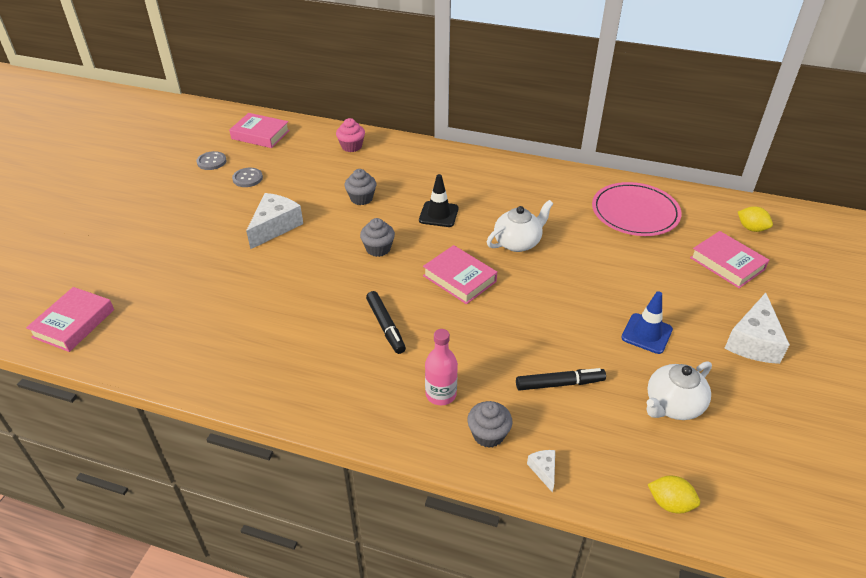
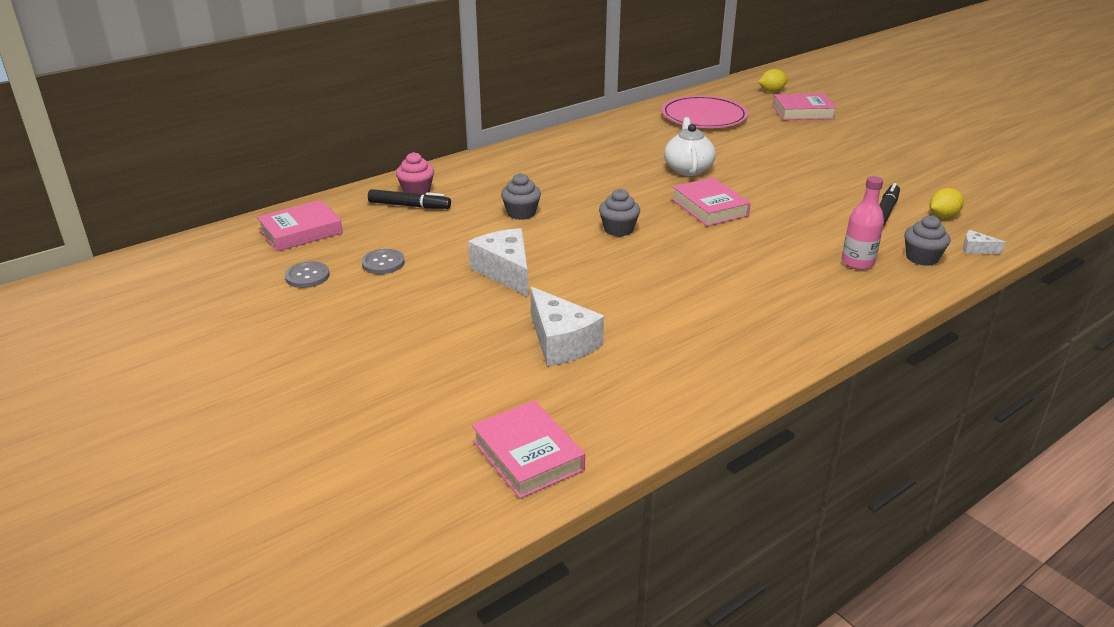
camera: 55 degrees left, 10 degrees down
(386, 326) = (741, 260): black marker -> black marker (409, 206)
(438, 214) = (601, 187): black traffic cone -> none
(459, 278) = (709, 207): pink book -> pink book turned 75 degrees clockwise
(646, 333) = (855, 163): blue traffic cone -> none
(670, 503) = (1035, 217): yellow lemon -> yellow lemon (943, 216)
(672, 405) = (939, 182): white teapot -> none
(753, 341) = (895, 135): white cheese -> white cheese (561, 342)

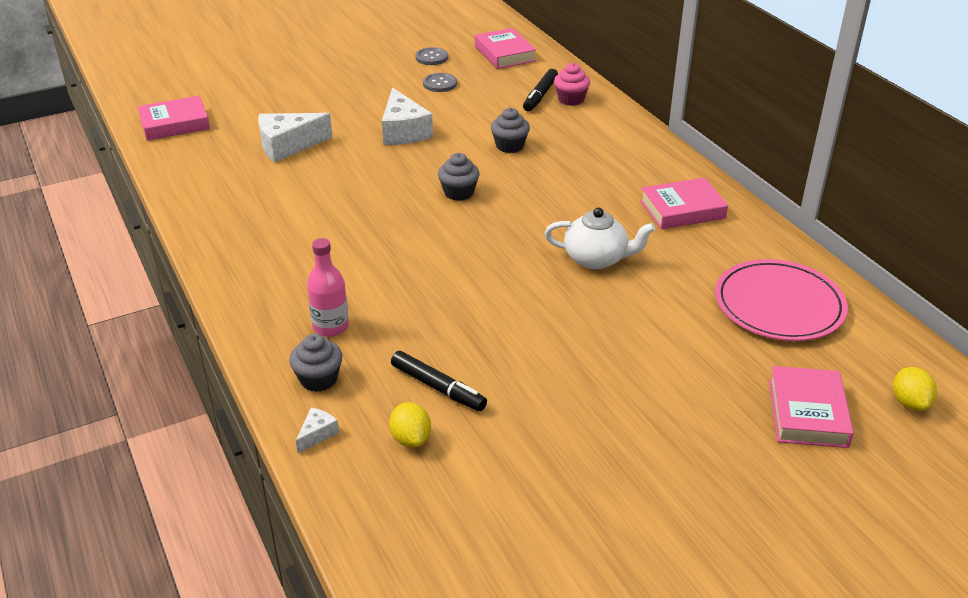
camera: 100 degrees right, 5 degrees up
(505, 271) = (403, 131): white cheese -> white cheese turned 90 degrees clockwise
(709, 207) = (490, 255): pink book -> pink book (682, 210)

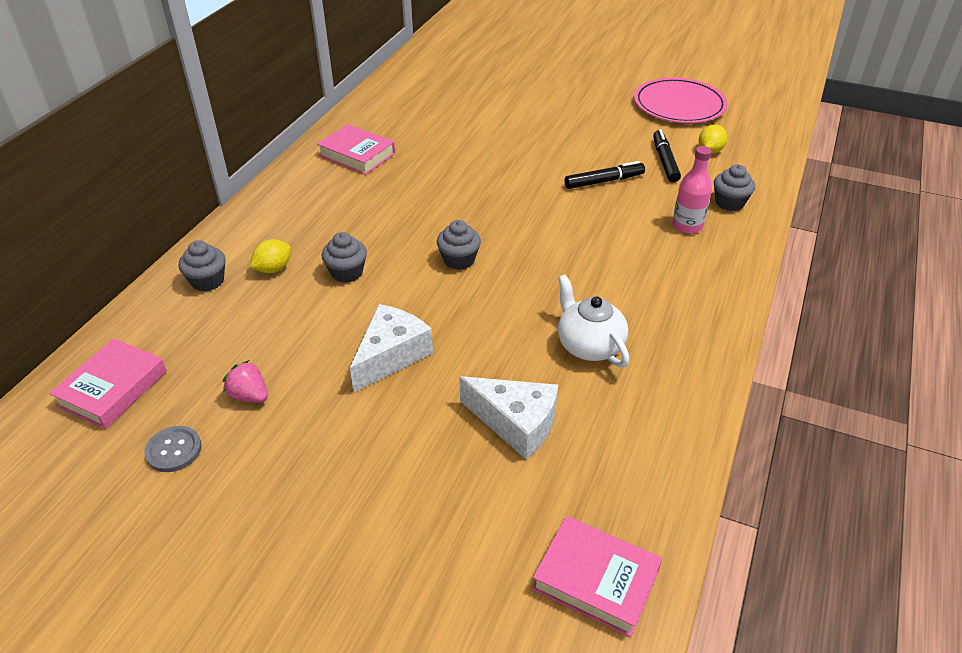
camera: 130 degrees left, 5 degrees up
(317, 434) = (760, 179): white cheese -> none
(440, 84) = (249, 396): grey button -> pink strawberry
(540, 95) = (216, 304): black marker -> black marker (604, 181)
(571, 99) = (207, 281): pink cupcake -> grey cupcake
(596, 259) = (465, 163): white teapot -> white teapot (589, 345)
(779, 305) = (429, 93): pink plate -> pink plate (679, 105)
(807, 413) = (512, 64): pink book -> none
(909, 402) = (466, 46): yellow lemon -> yellow lemon (273, 269)

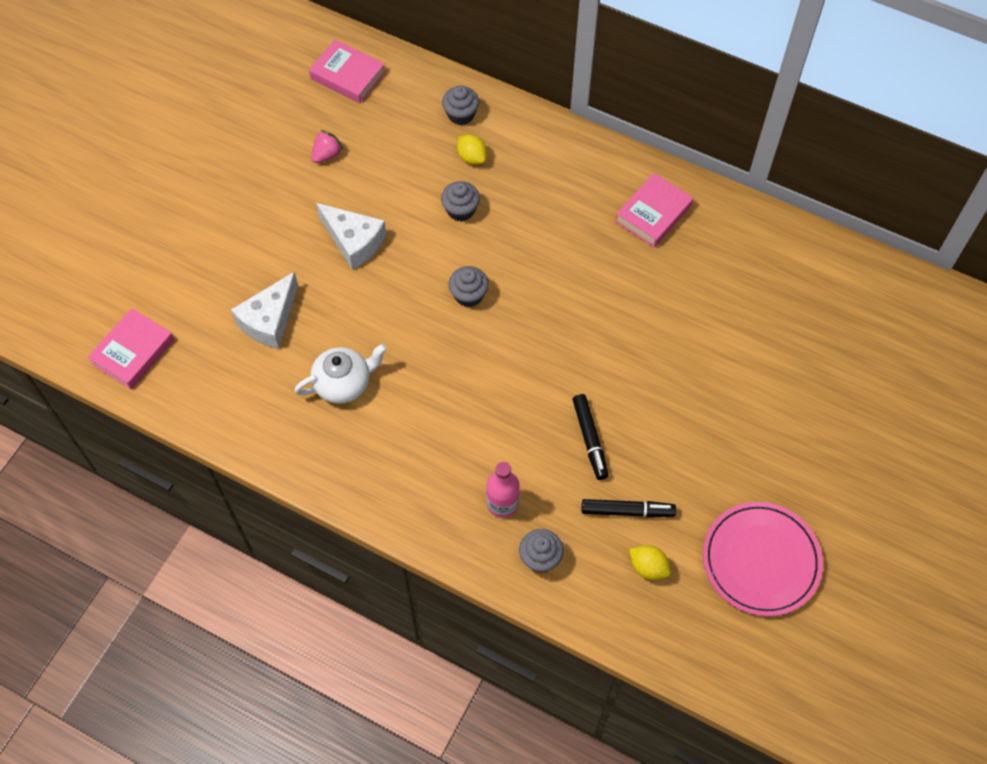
camera: 95 degrees right, 20 degrees up
(174, 450) = (284, 118): grey button -> none

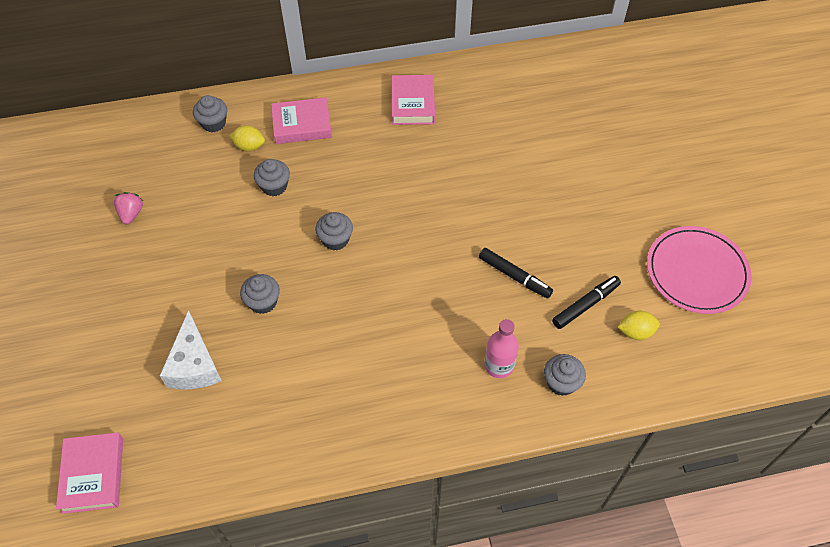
camera: 40 degrees left, 5 degrees down
(343, 383) = (299, 368): white teapot -> none
(348, 76) = (97, 149): pink book -> pink book (302, 125)
(354, 242) = (211, 261): white cheese -> none
(364, 307) = (263, 302): none -> grey cupcake

